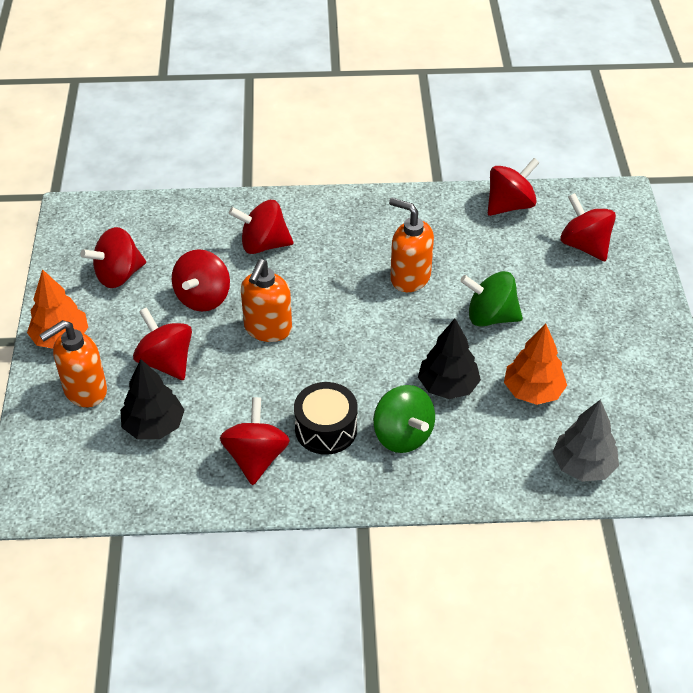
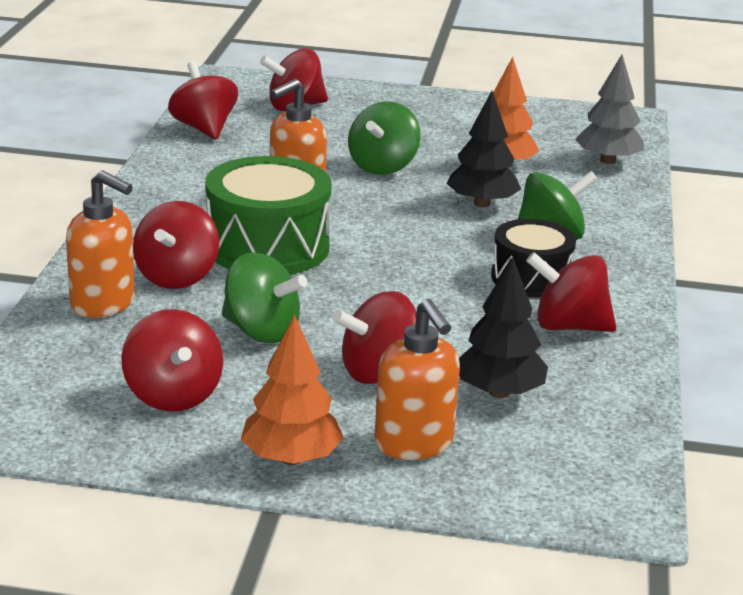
camera: 80 degrees left, 20 degrees down
(203, 298) = (261, 331): red spinning top -> green spinning top
(267, 329) = (345, 293): orange soap dispenser -> orange soap dispenser (103, 304)
(322, 278) = (267, 247): none -> green drum

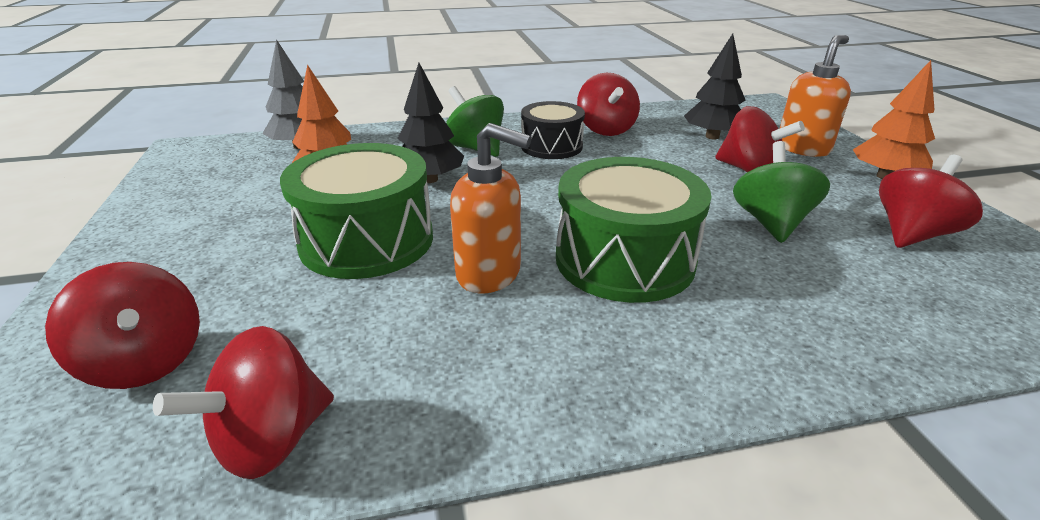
camera: 110 degrees left, 5 degrees up
(103, 304) = (866, 323): orange soap dispenser -> none
(177, 277) = (751, 294): red spinning top -> none
(383, 167) = (367, 240): green spinning top -> green drum

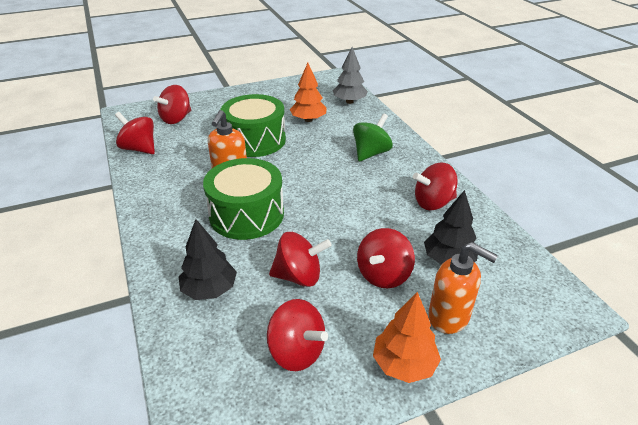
camera: 80 degrees right, 5 degrees up
(430, 179) = (322, 145): black tree -> black tree (210, 289)
(551, 146) = (388, 181): black drum -> none
(771, 223) = (299, 276): green spinning top -> red spinning top

